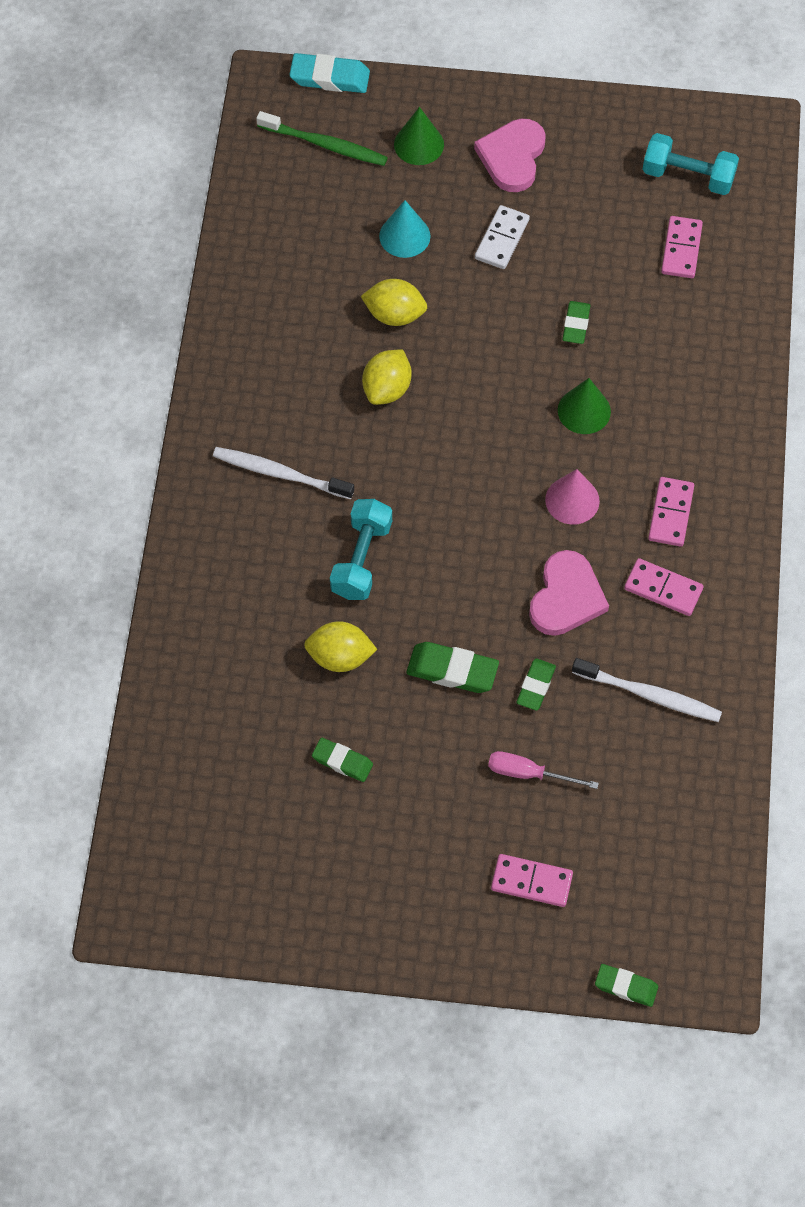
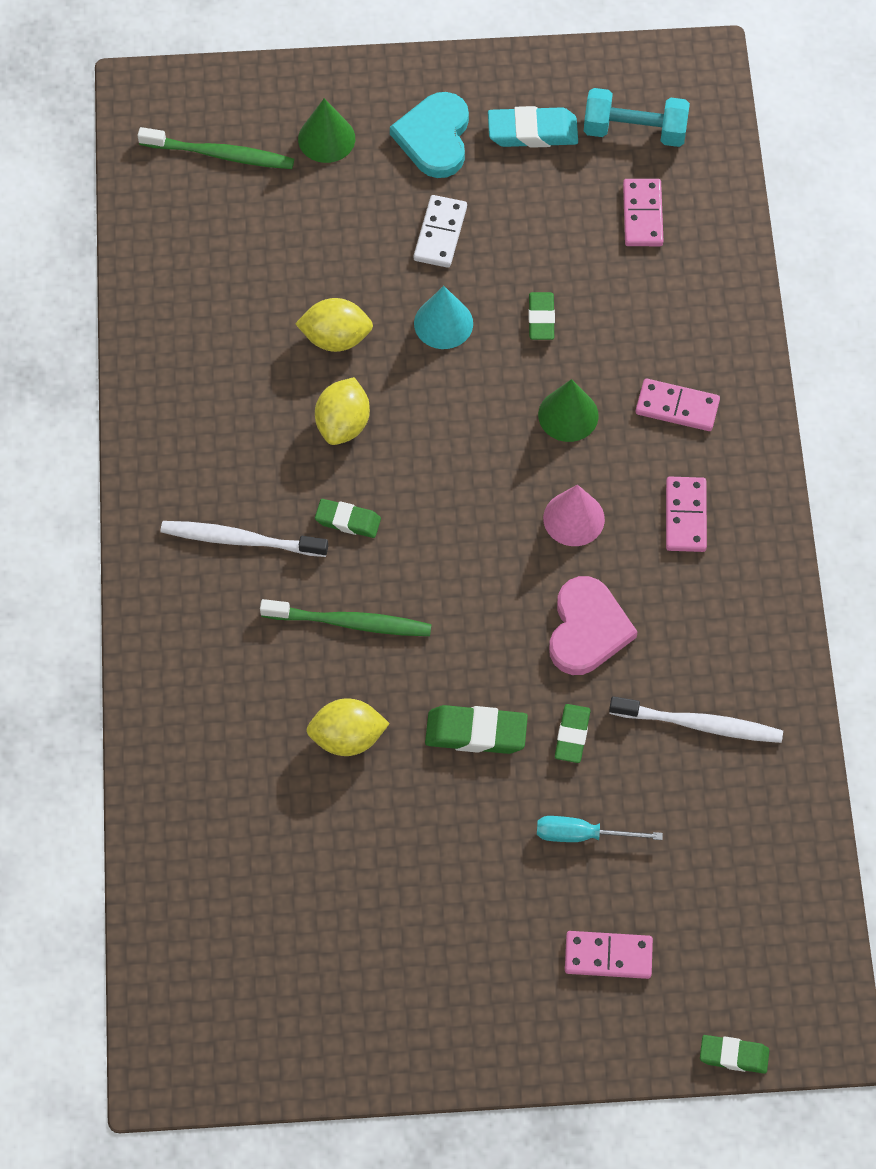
camera: 10 degrees left, 0 degrees up
(330, 78) = (211, 76): turquoise eraser -> turquoise eraser (532, 132)
(342, 761) = (372, 856): green eraser -> green eraser (348, 521)
(361, 559) = (350, 623): turquoise dumbbell -> green toothbrush
(404, 236) = (330, 246): turquoise cone -> turquoise cone (443, 323)
(512, 157) = (434, 138): pink heart -> turquoise heart
(528, 773) = (582, 835): pink screwdriver -> turquoise screwdriver
(663, 589) = (693, 603): pink domino -> pink domino (677, 407)

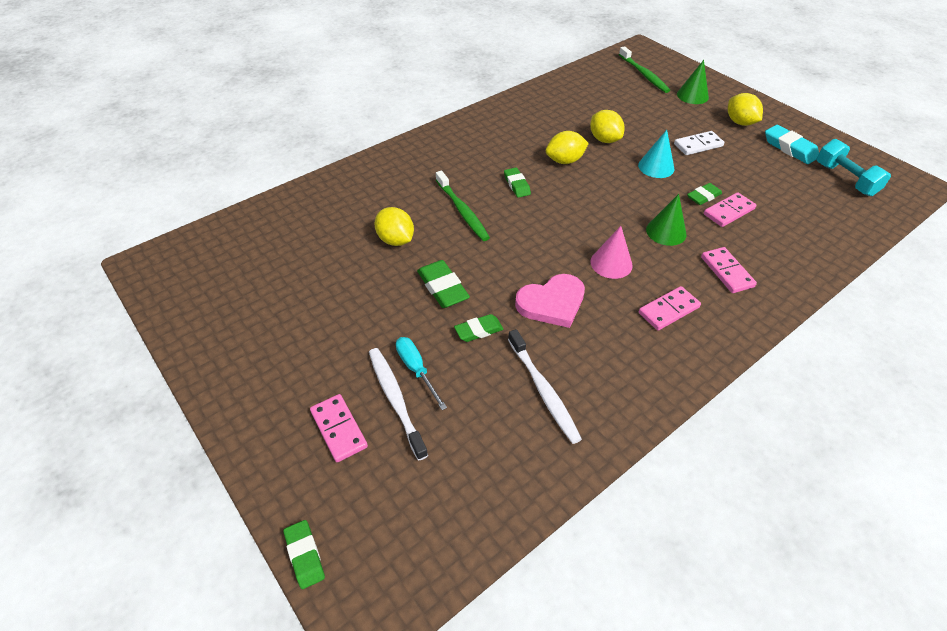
camera: 55 degrees right, 15 degrees down
(240, 540) = (470, 157): white toothbrush -> white toothbrush (395, 399)
(434, 138) = (740, 122): turquoise heart -> yellow lemon
(642, 215) = (808, 204): pink domino -> pink domino (728, 211)

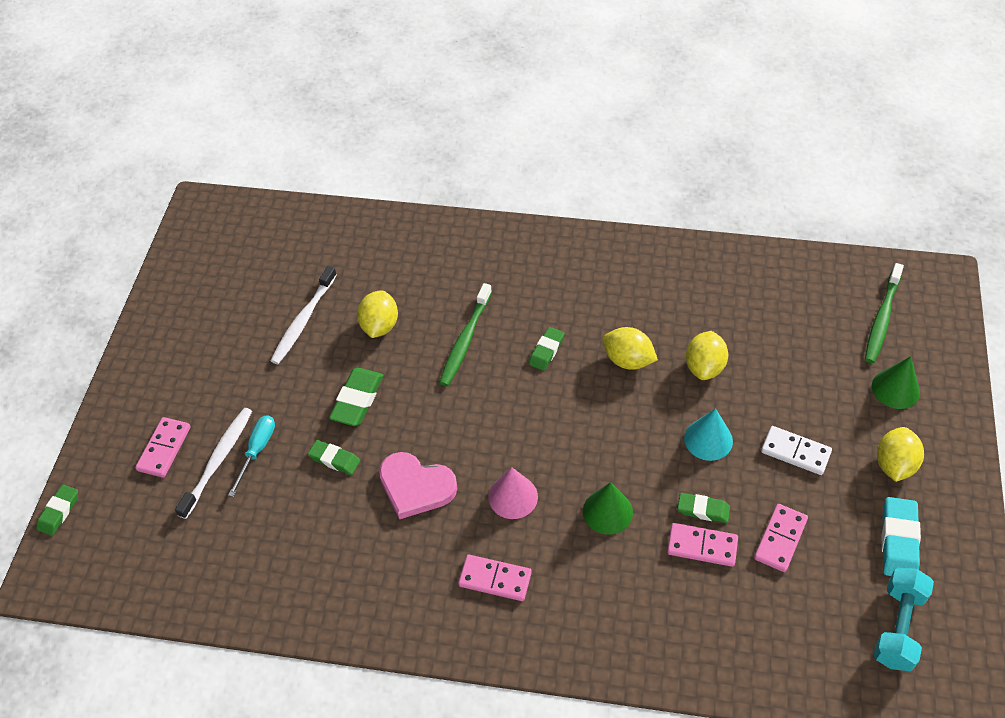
camera: 50 degrees right, 5 degrees up
(543, 391) = (312, 548): white toothbrush -> white toothbrush (303, 321)
(726, 272) = (599, 596): pink domino -> pink domino (780, 539)

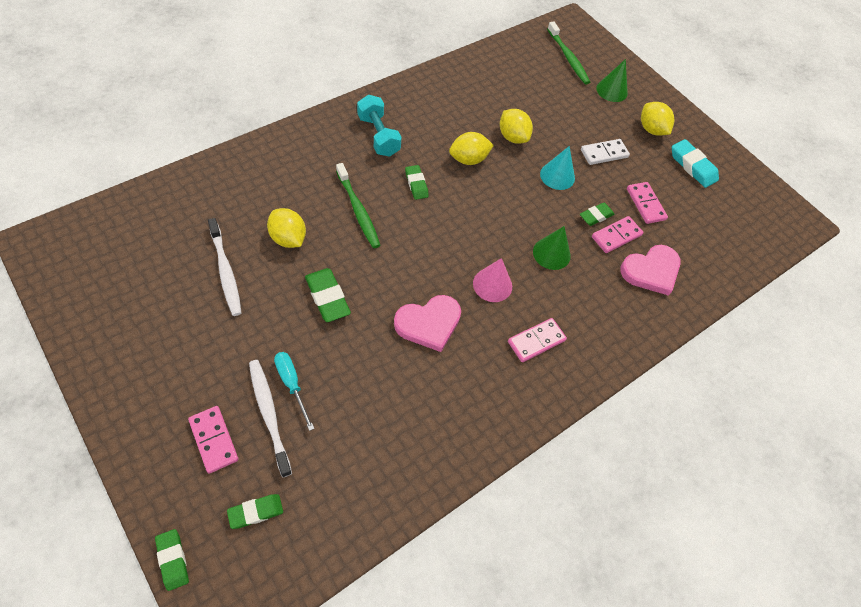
camera: 55 degrees left, 5 degrees up
(334, 459) = (355, 347): green eraser -> green eraser (256, 512)
(699, 610) = (651, 271): none -> pink heart
(898, 627) = (736, 209): turquoise dumbbell -> turquoise dumbbell (378, 136)

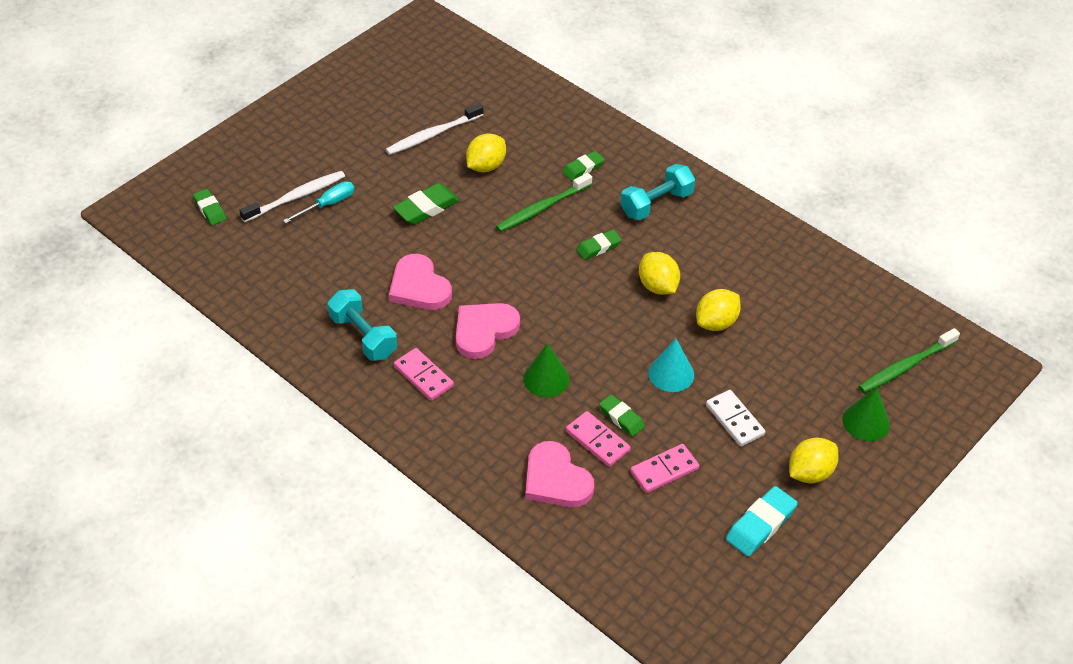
camera: 85 degrees right, 10 degrees down
(173, 560) = (167, 174): green eraser -> green eraser (583, 168)
(213, 440) = (266, 170): pink domino -> none
(480, 382) = (363, 336): none -> turquoise dumbbell
(492, 285) = (484, 331): pink cone -> pink heart

